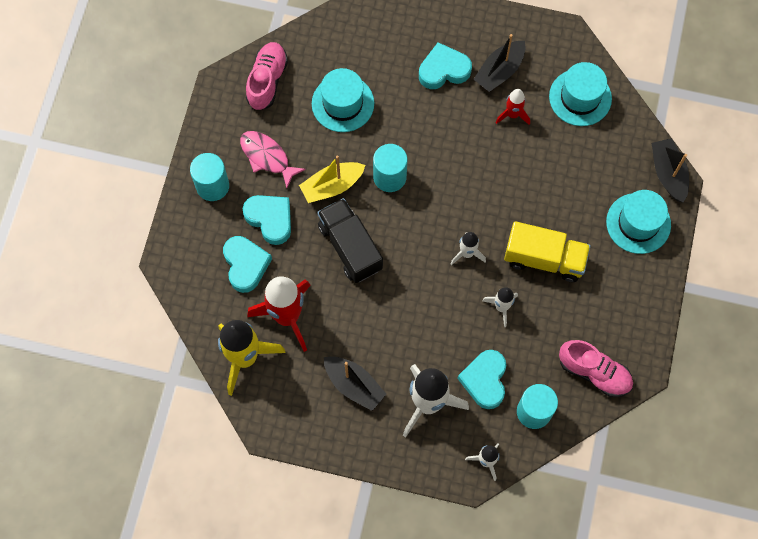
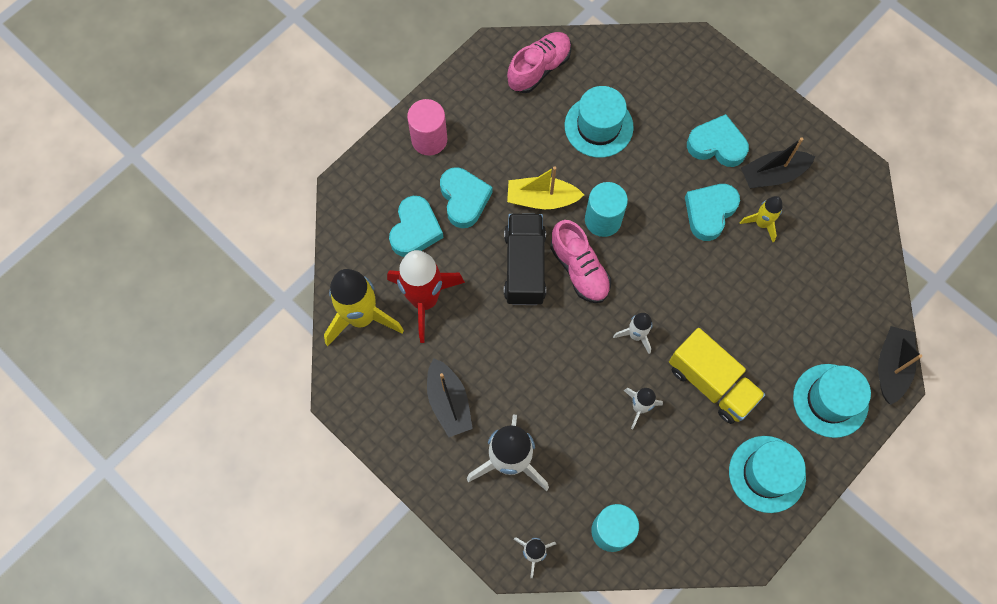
camera: 30 degrees right, 0 degrees up
(212, 186) = (429, 139): turquoise cylinder -> pink cylinder
(267, 157) = (496, 139): pink fish -> none
(485, 380) = (580, 471): turquoise heart -> turquoise heart (709, 212)
(512, 115) = (761, 223): red rocket -> yellow rocket
(580, 97) = (841, 242): turquoise hat -> turquoise hat (767, 474)
(594, 372) = (697, 527): pink shoe -> pink shoe (579, 269)

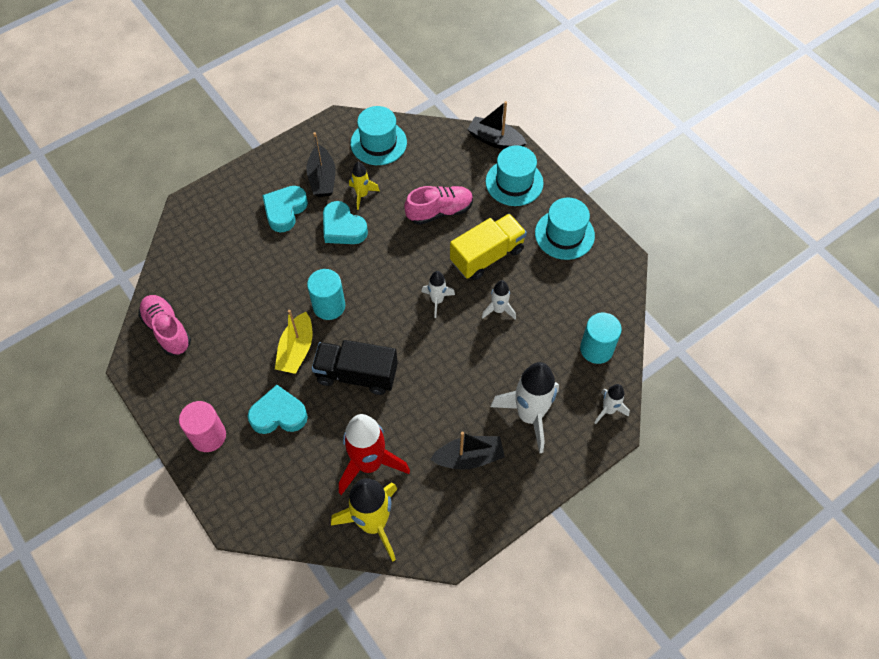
camera: 80 degrees left, 10 degrees down
(415, 230) = (297, 462): turquoise heart -> none
(579, 269) = (369, 332): pink shoe -> pink shoe (439, 211)
(598, 126) = (240, 293): turquoise hat -> turquoise hat (378, 143)

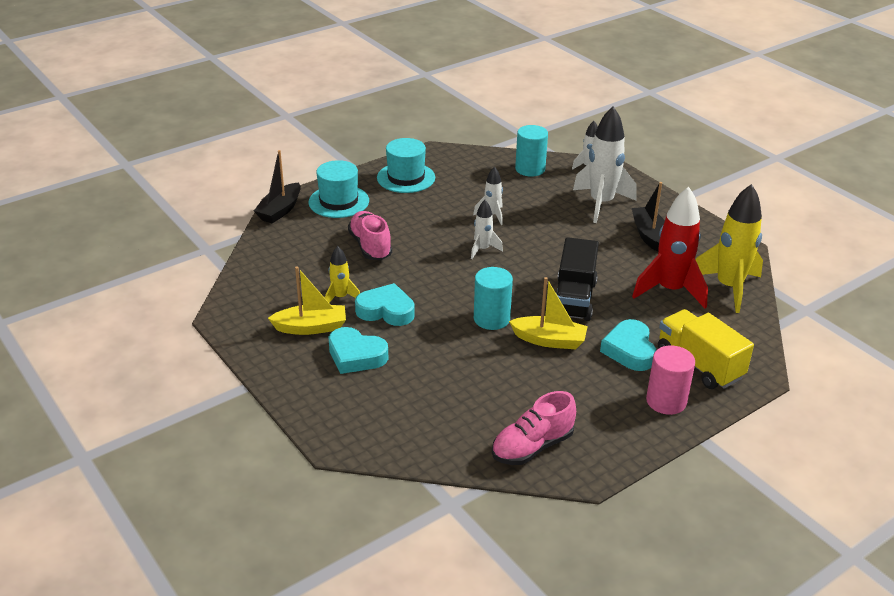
camera: 90 degrees left, 25 degrees down
(322, 178) = (311, 327): black boat -> yellow boat
(343, 228) = (386, 310): turquoise heart -> turquoise heart turned 120 degrees counterclockwise
(378, 143) = (265, 286): turquoise hat -> none
(487, 256) = (429, 220): yellow truck -> yellow truck (699, 364)

